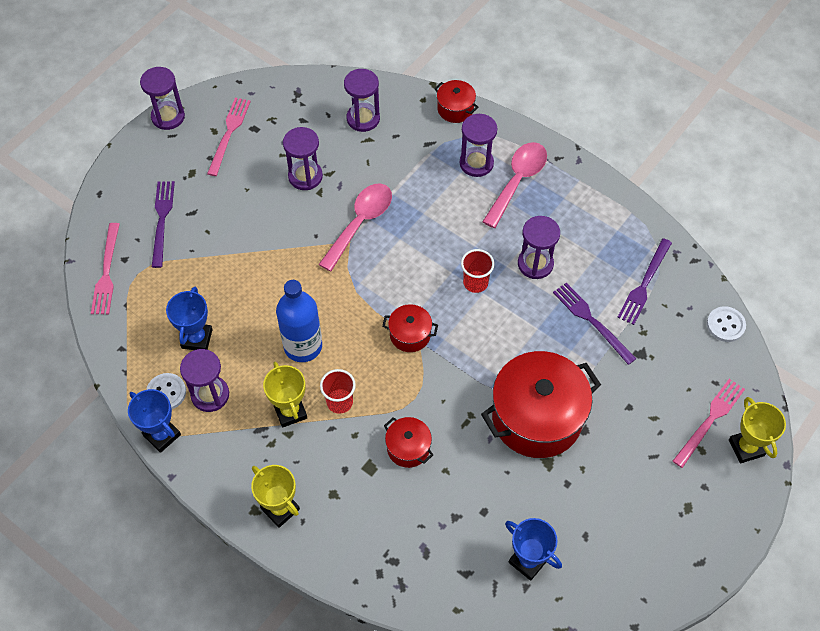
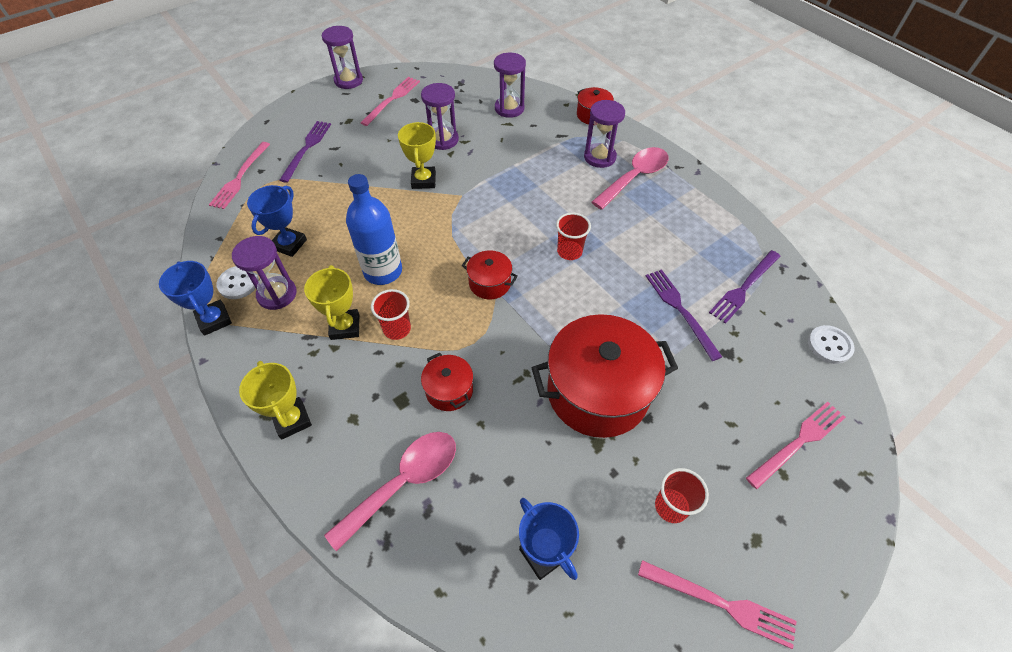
camera: 15 degrees right, 5 degrees down
(360, 223) = (477, 183): pink spoon -> pink spoon (404, 482)
(535, 264) = (634, 247): purple hourglass -> none
(618, 499) = (671, 506): none -> red cup
(669, 561) = (721, 603): none -> pink fork
(746, 447) = (840, 485): yellow trophy -> yellow trophy (423, 180)

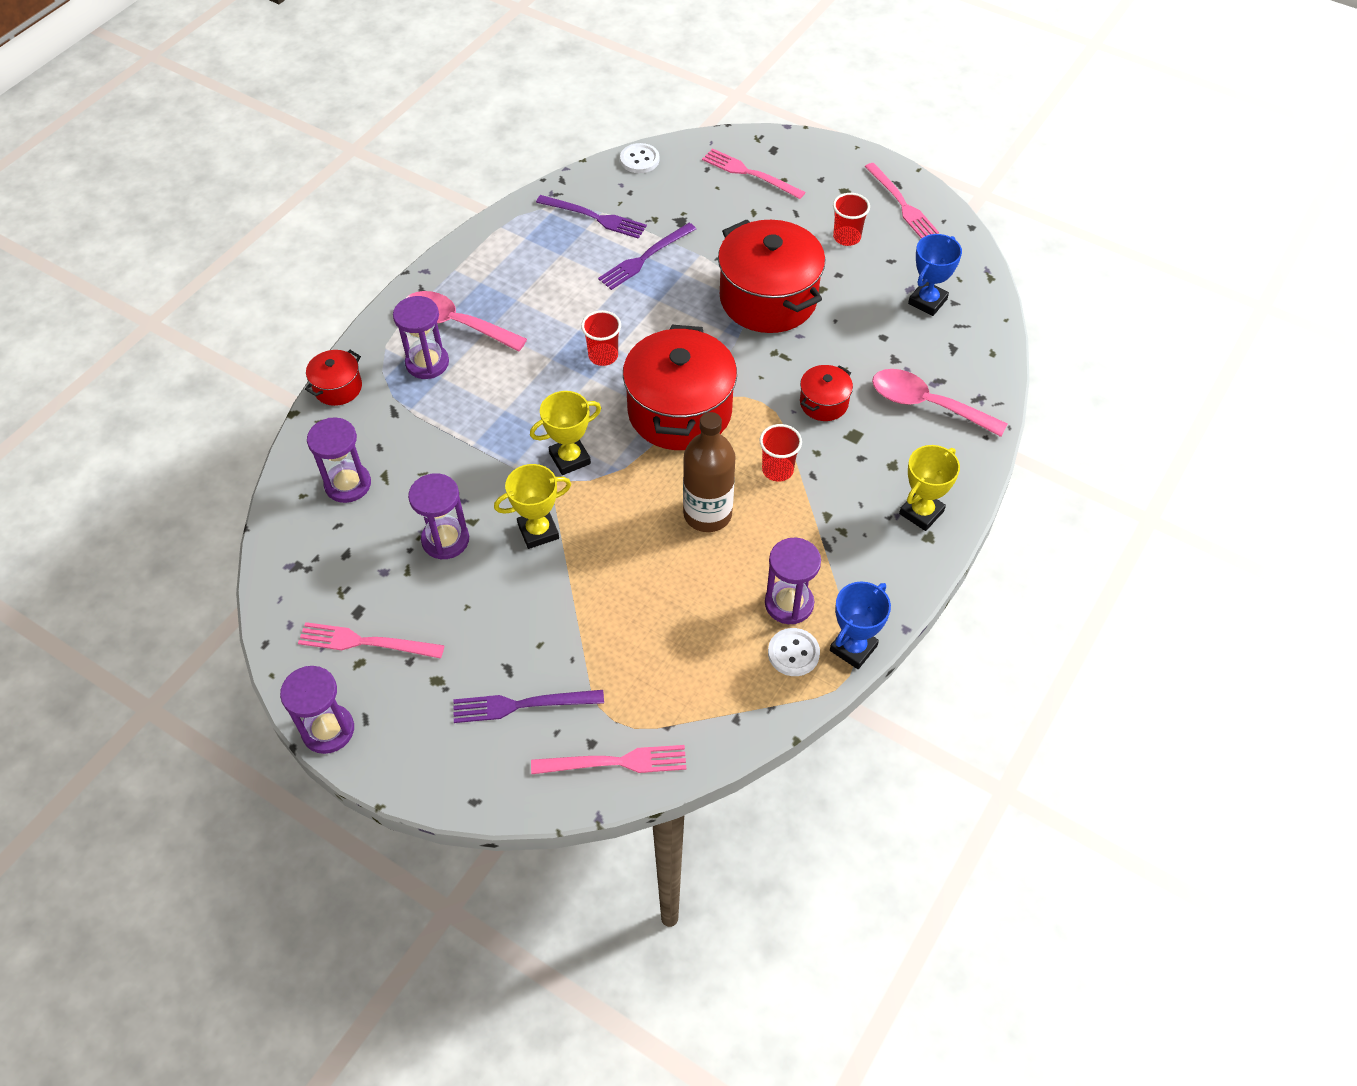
camera: 110 degrees left, 0 degrees up
(289, 244) = (710, 631): blue trophy -> none
(345, 327) = (798, 517): yellow trophy -> yellow trophy (569, 458)
(383, 271) = (707, 514): blue bottle -> brown bottle
(490, 283) = (679, 411): red pot -> red pot, size x2.13
(721, 603) = (901, 204): pink fork -> pink fork turned 150 degrees clockwise

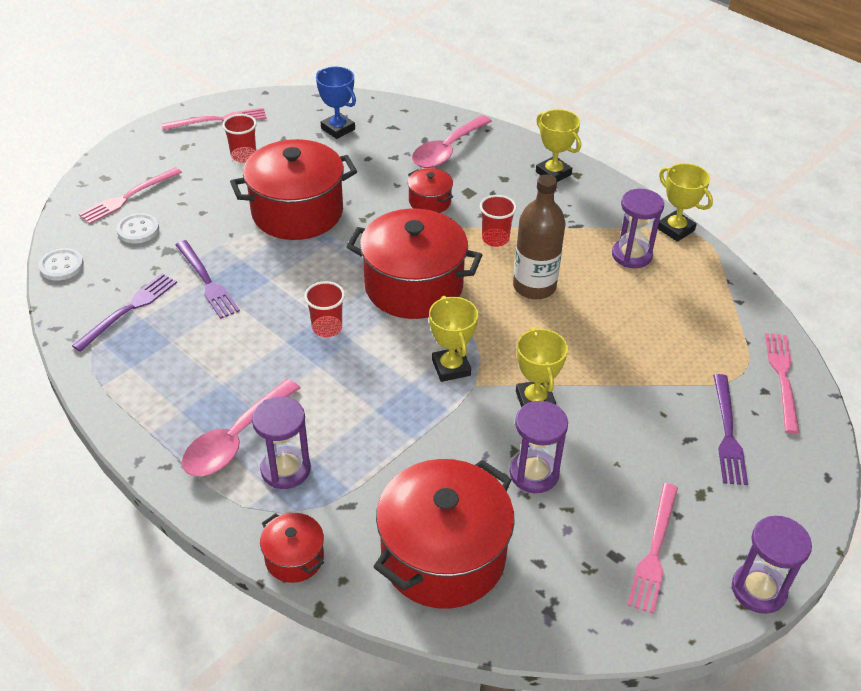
camera: 80 degrees left, 10 degrees down
(348, 484) = (443, 555): purple hourglass -> red pot
(793, 653) = (679, 260): white button -> white button (138, 230)
(853, 648) = (675, 229): blue trophy -> yellow trophy

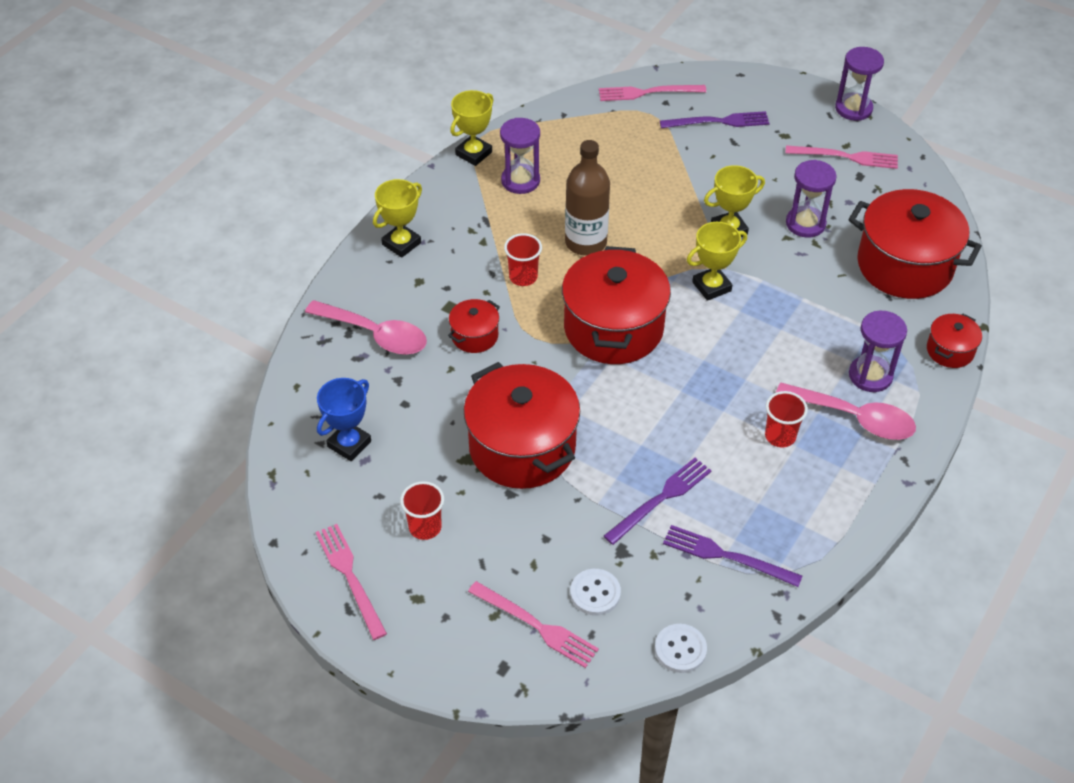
camera: 100 degrees left, 5 degrees up
(327, 328) = (693, 383): red cup -> red cup (780, 436)

